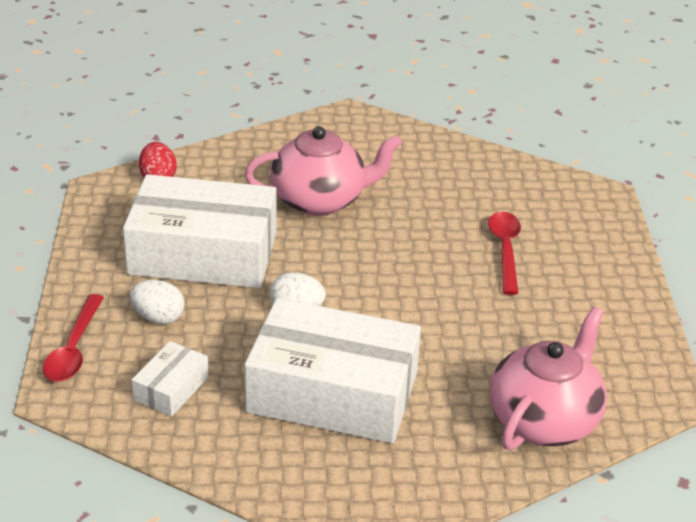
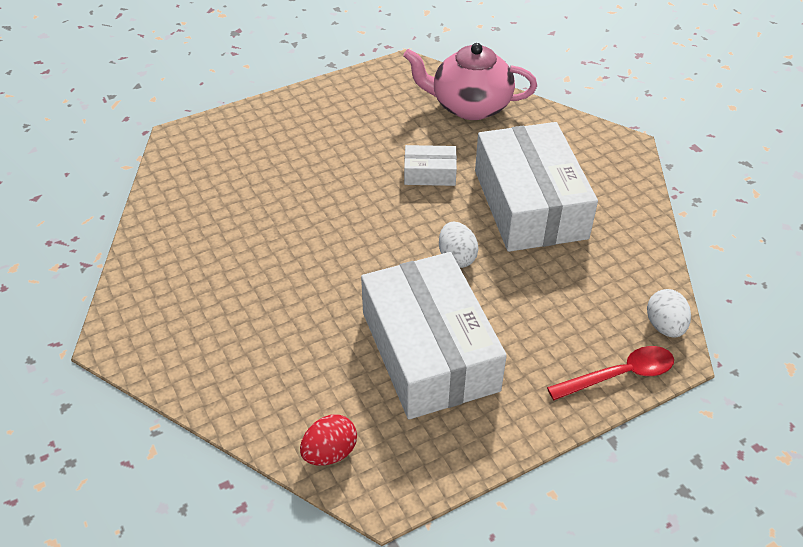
camera: 115 degrees left, 10 degrees up
(158, 317) = (536, 339): white egg -> white egg (664, 326)
(171, 388) = (604, 290): white box -> white box (430, 173)
(320, 200) = (290, 303): pink teapot -> none
(505, 250) = (293, 169): red spoon -> none

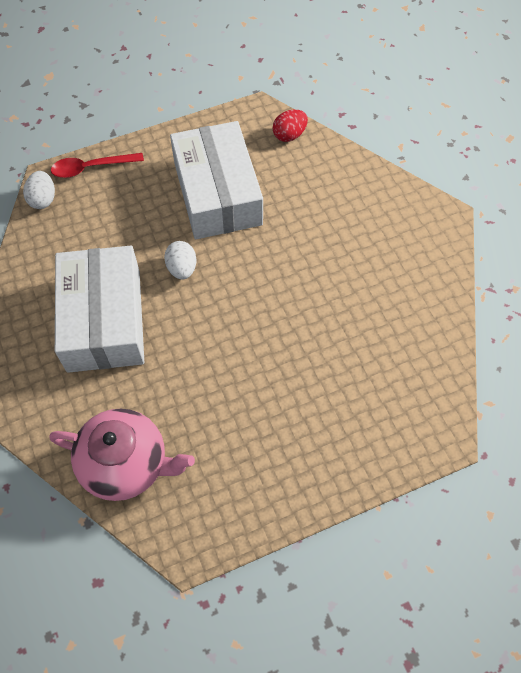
camera: 175 degrees left, 15 degrees up
(430, 173) = (188, 364): white box -> none

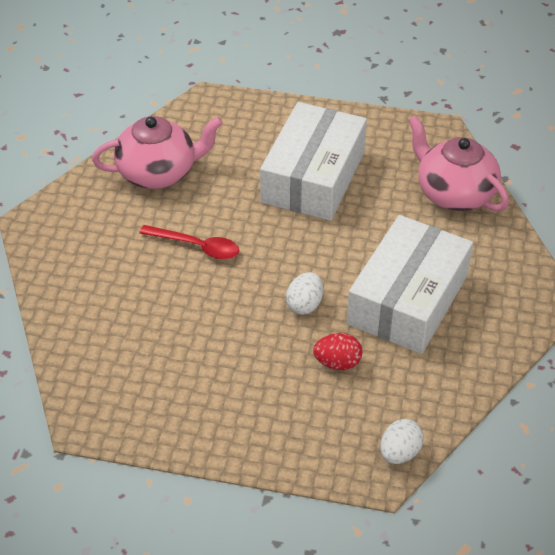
camera: 145 degrees left, 15 degrees down
(91, 168) = (322, 461): red spoon -> red spoon (197, 246)
(218, 193) = (211, 356): white box -> white box (313, 177)
(289, 135) = (81, 376): red egg -> red egg (337, 363)
(401, 321) = (158, 173): none -> pink teapot

